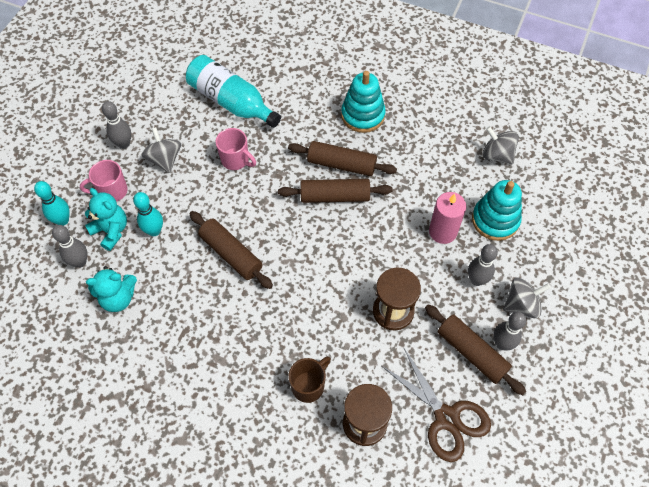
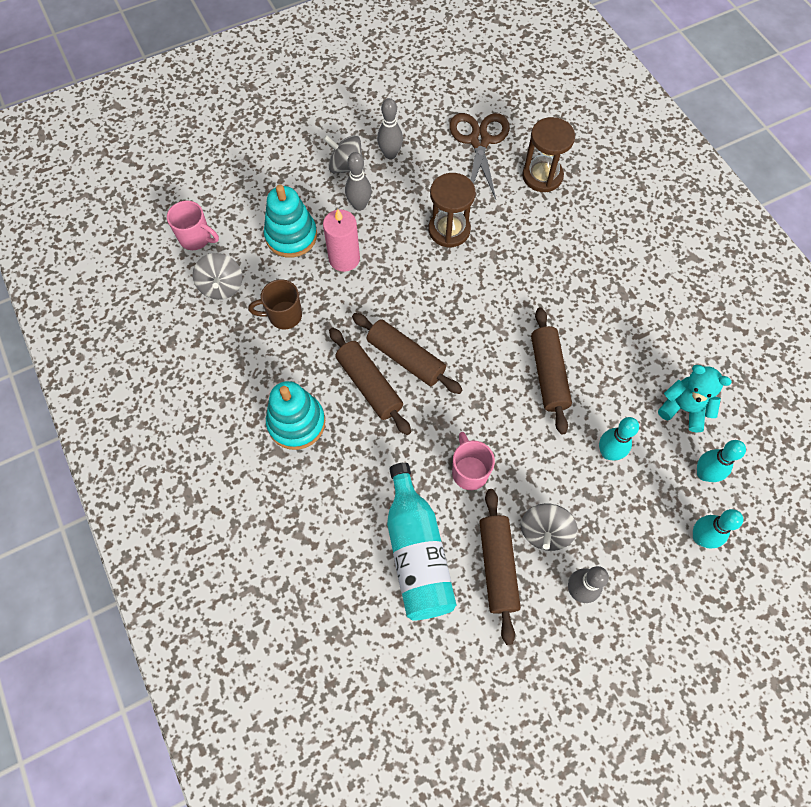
camera: 140 degrees left, 5 degrees up
(80, 262) = (704, 474): grey bowling pin -> turquoise bowling pin
(111, 231) = (653, 486): turquoise teddy bear -> none
(112, 191) = (627, 534): pink mug -> pink mug (196, 238)
(309, 386) = (564, 226): brown mug -> brown mug (284, 316)
(472, 352) = (418, 164): brown rolling pin -> brown rolling pin (497, 566)

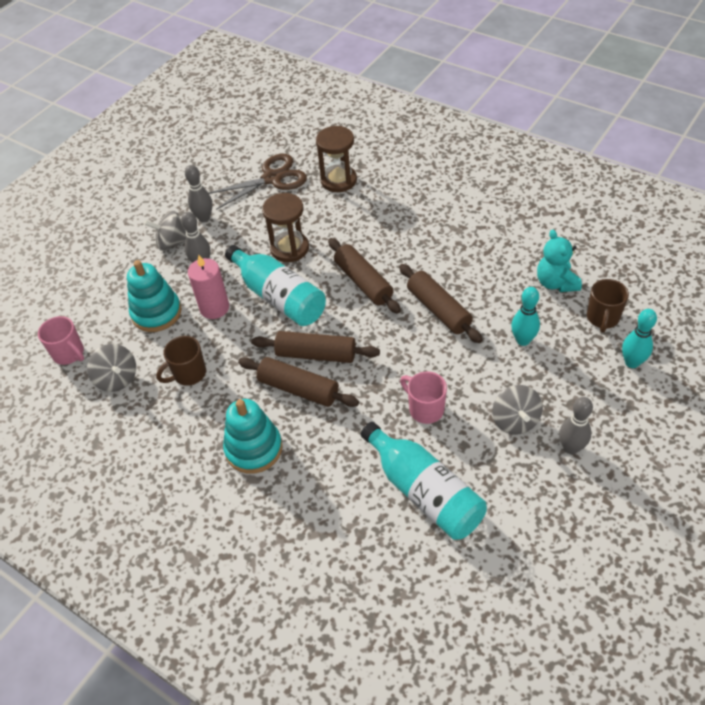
camera: 25 degrees left, 15 degrees down
(196, 238) = (69, 354): pink mug -> pink mug turned 45 degrees clockwise
(408, 278) = (279, 297): none -> turquoise bottle
(479, 141) = (272, 178): brown scissors -> brown scissors turned 90 degrees clockwise
(497, 566) = (496, 466): brown rolling pin -> brown rolling pin (363, 282)
(684, 408) = (556, 283): turquoise teddy bear -> turquoise teddy bear turned 105 degrees counterclockwise
(704, 474) = (602, 318): turquoise bowling pin -> brown mug

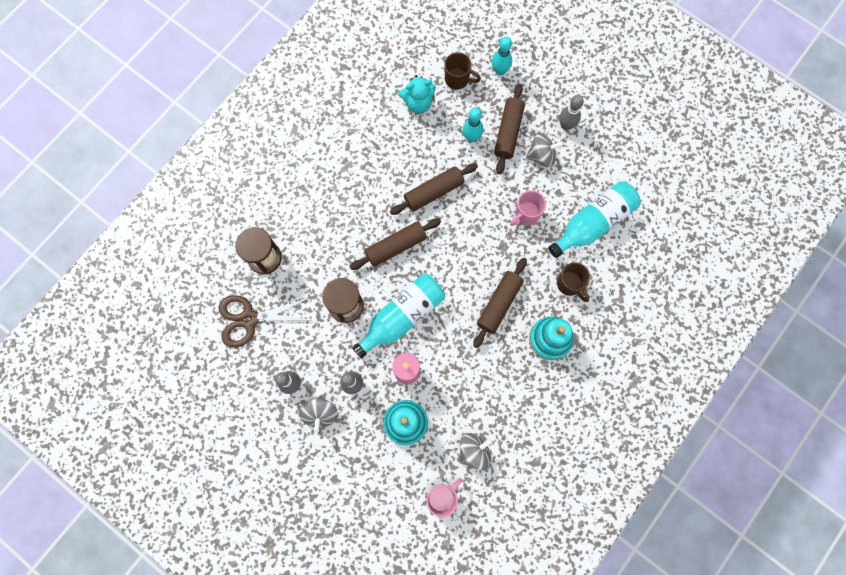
camera: 90 degrees left, 25 degrees up
(188, 374) = (475, 391): brown mug -> brown mug (570, 284)
(272, 178) = (249, 319): brown scissors -> brown scissors turned 75 degrees counterclockwise
(316, 354) = (467, 289): brown rolling pin -> brown rolling pin (508, 132)

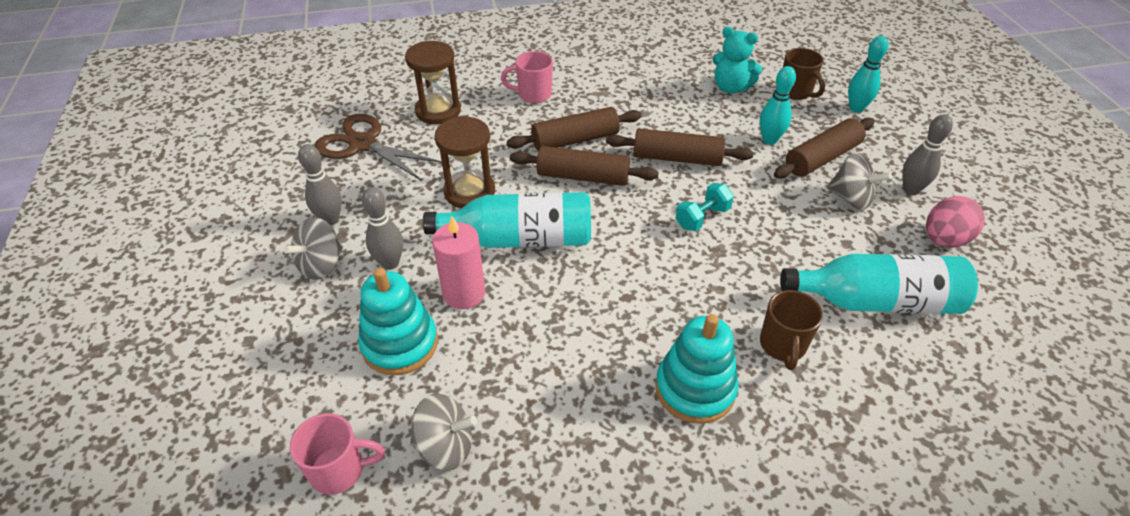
camera: 40 degrees right, 30 degrees down
(479, 229) = (702, 217): none -> turquoise dumbbell
(499, 304) = (656, 303): brown rolling pin -> brown rolling pin (575, 140)
(526, 214) = (780, 238): pink mug -> pink mug (533, 95)
(600, 154) = (944, 240): none -> pink egg

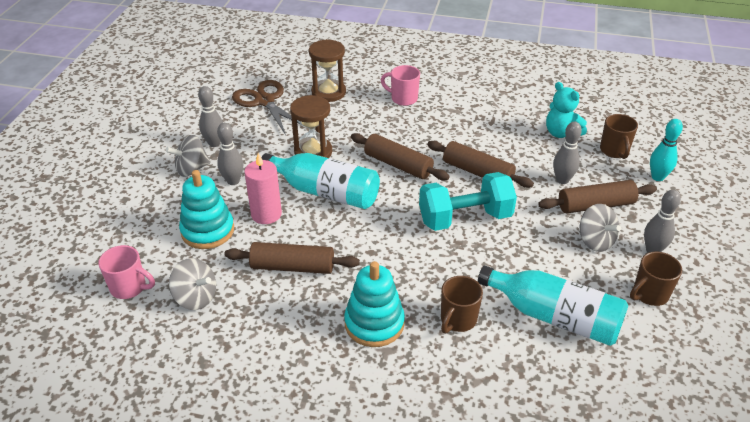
camera: 25 degrees right, 5 degrees down
(575, 140) = (411, 138): brown rolling pin -> brown rolling pin (292, 267)
(702, 217) = (465, 218): turquoise dumbbell -> turquoise dumbbell, size x1.93
(769, 140) = (562, 180): turquoise bowling pin -> grey bowling pin
(944, 240) = (649, 294): pink egg -> brown mug

